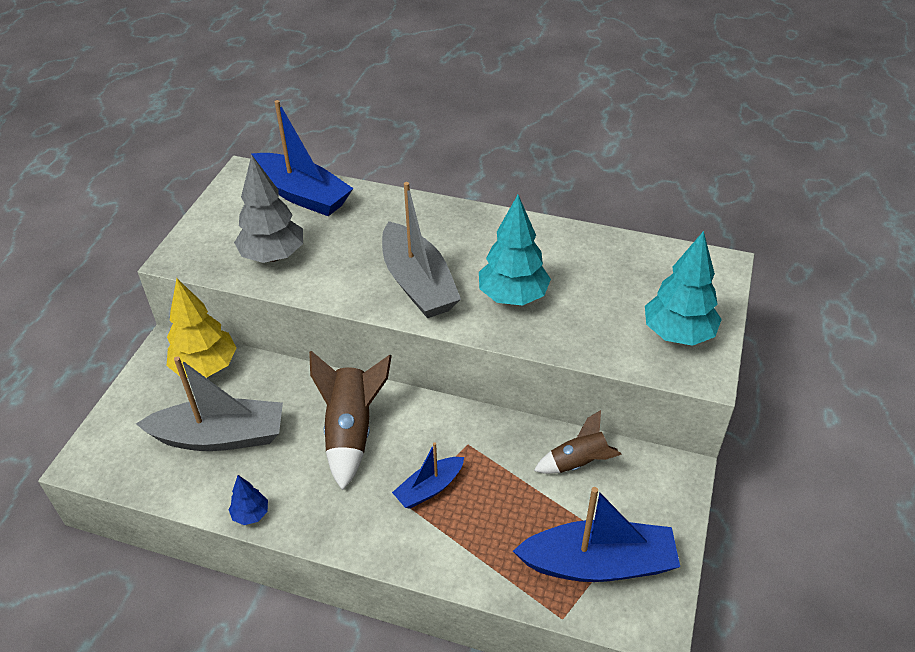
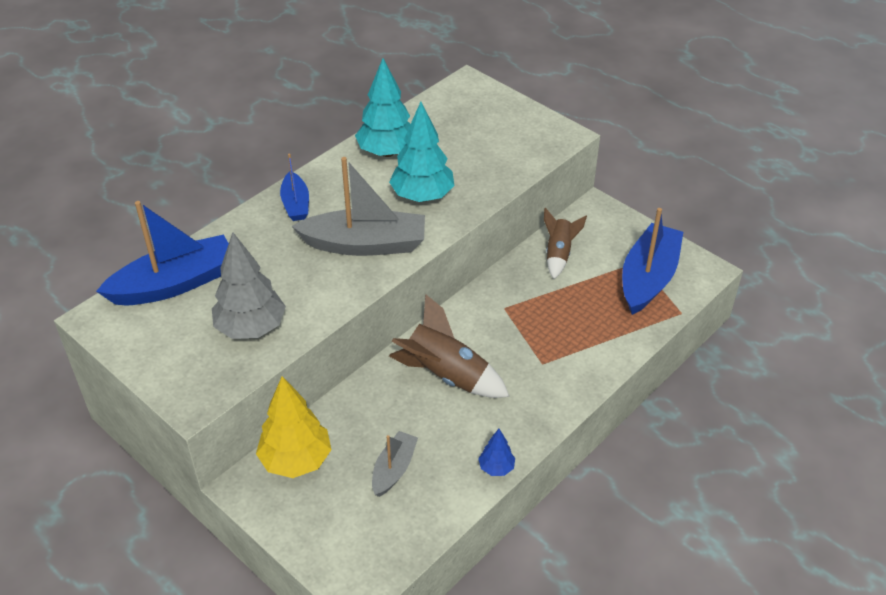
camera: 65 degrees left, 0 degrees up
(220, 436) = (394, 469): grey boat -> grey boat, size x0.55
(429, 488) = (534, 345): blue boat -> blue boat (296, 204)
(678, 334) = (520, 131): turquoise tree -> turquoise tree (387, 152)

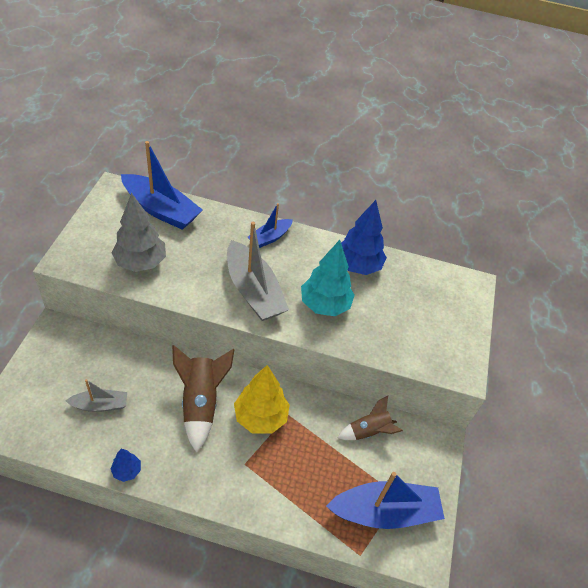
camera: 55 degrees right, 5 degrees up
(296, 460) = (86, 346): yellow tree -> yellow tree (260, 417)
(387, 152) = (357, 266): turquoise tree -> blue tree

